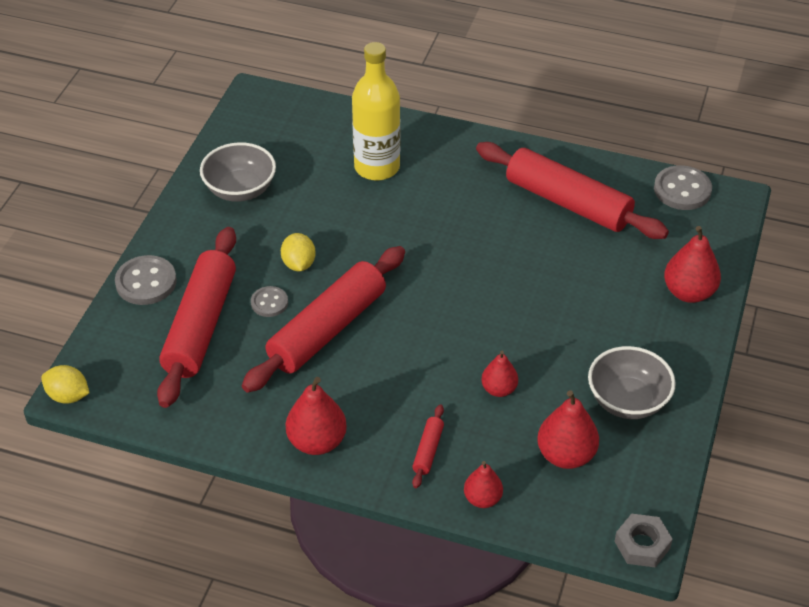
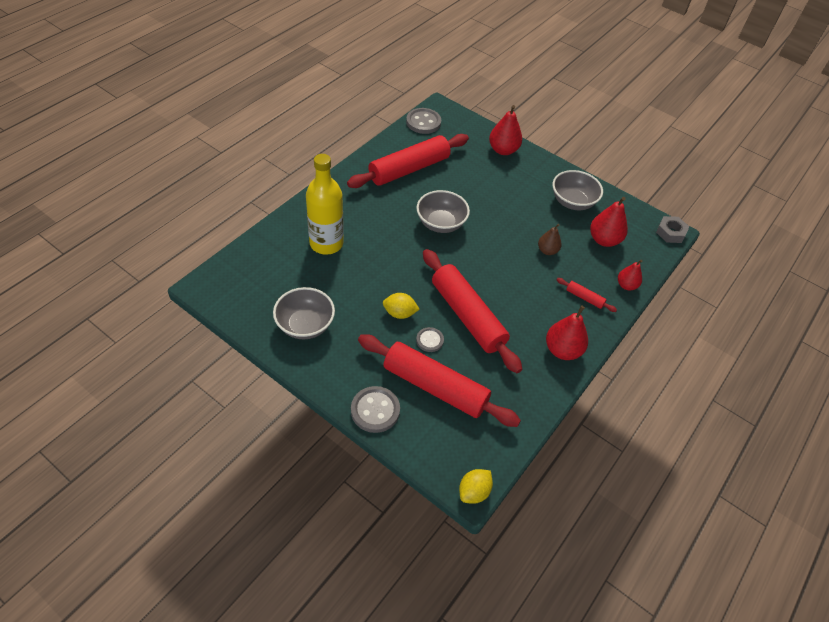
camera: 75 degrees left, 5 degrees up
(480, 262) = (441, 223): none -> grey bowl
(499, 389) = (547, 251): red pear -> brown pear

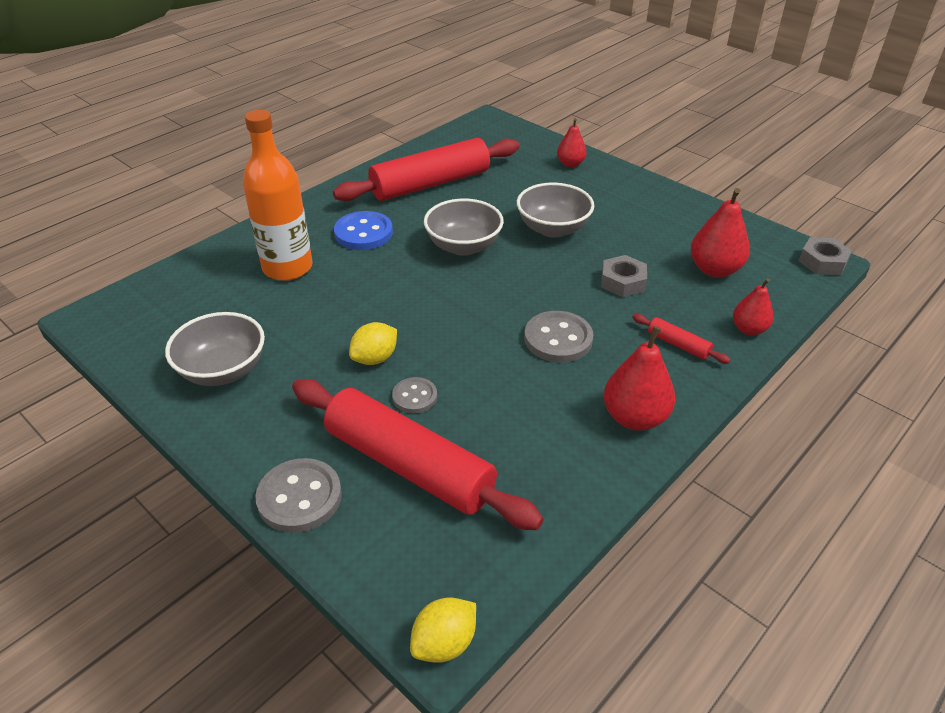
camera: 10 degrees right, 10 degrees down
(326, 243) = (287, 268): yellow bottle -> orange bottle
(371, 213) = (363, 233): none -> blue button
(399, 313) = (375, 358): yellow lemon -> yellow lemon turned 60 degrees counterclockwise
(423, 122) = (462, 134): grey button -> grey button (558, 339)
(467, 316) = (483, 364): red rolling pin -> none
(503, 150) = (570, 164): red pear -> red pear, size x0.63
(547, 251) = (623, 282): brown pear -> grey nut
(572, 202) = (668, 223): grey bowl -> grey bowl (553, 229)

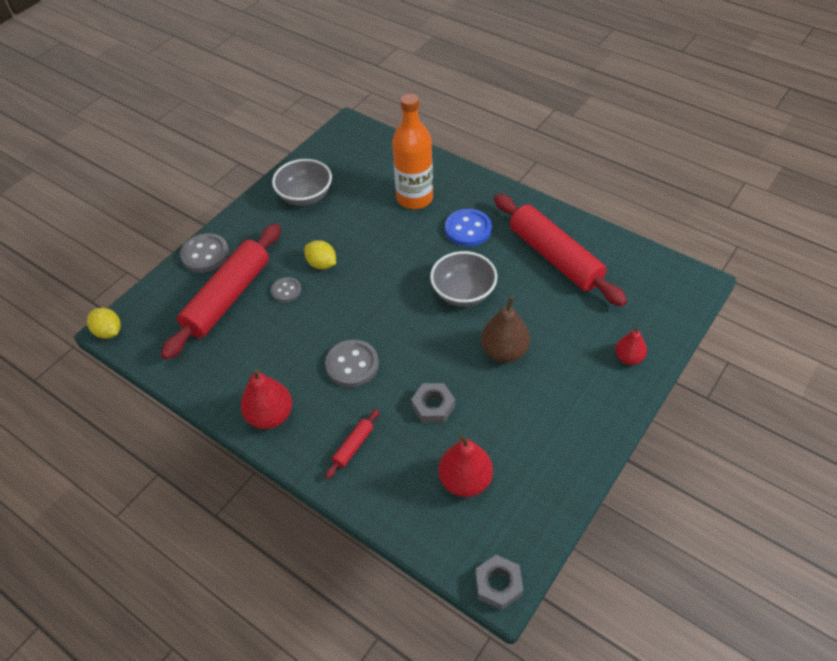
camera: 85 degrees right, 10 degrees up
(553, 229) = (504, 351): grey bowl -> brown pear
(749, 329) = (379, 502): red pear -> none

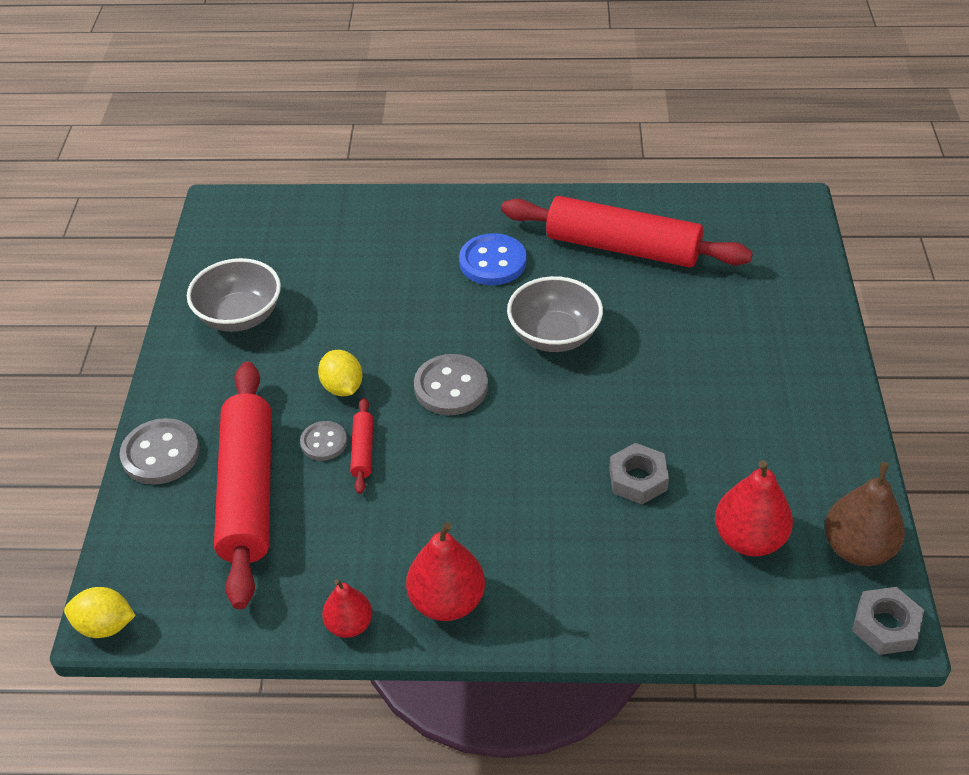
camera: 35 degrees left, 5 degrees down
(322, 264) = (342, 387): yellow lemon -> yellow lemon turned 60 degrees clockwise
(352, 365) = (496, 485): grey button -> grey button (451, 387)
(353, 446) = (586, 576): red rolling pin -> red rolling pin (363, 451)
(414, 198) = (392, 255): orange bottle -> none
(504, 351) = (661, 376): brown pear -> brown pear (857, 548)
(628, 358) = (797, 316): red pear -> red pear (349, 625)

